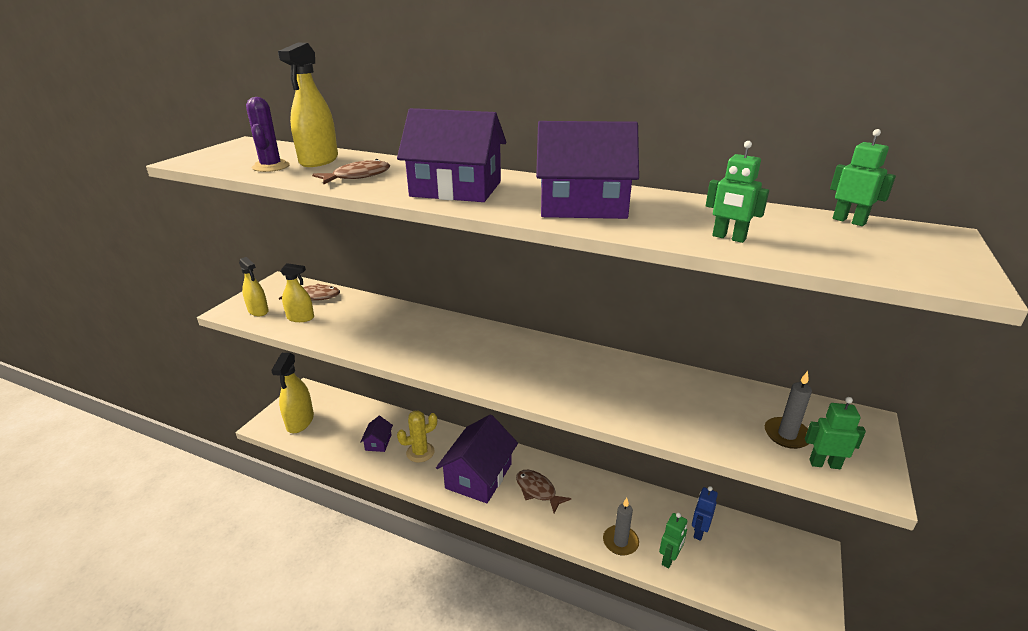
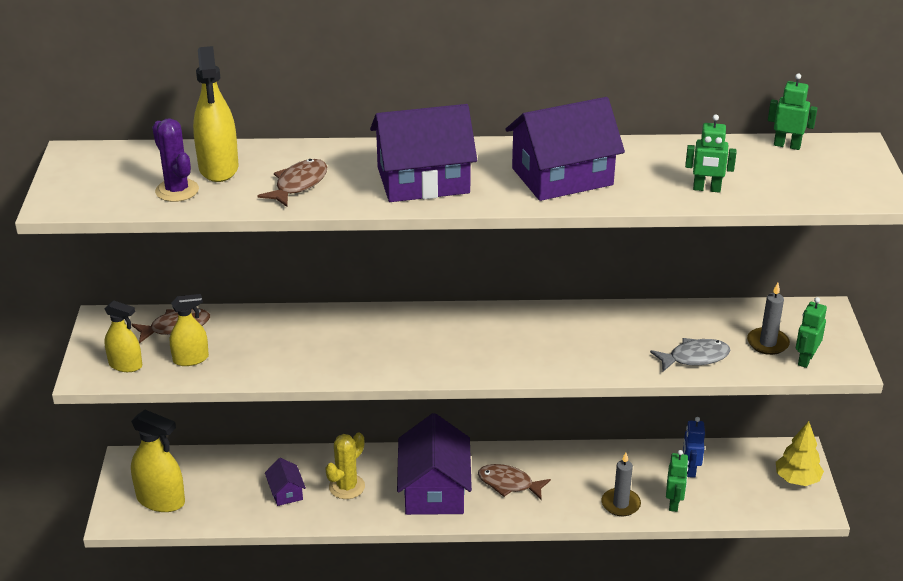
camera: 25 degrees left, 5 degrees up
(300, 421) = (161, 500): yellow spray bottle -> yellow spray bottle turned 45 degrees counterclockwise
(700, 427) = (694, 357): none -> grey fish
(803, 578) = (797, 479): none -> yellow tree
(824, 464) = (805, 360): green robot -> green robot turned 45 degrees counterclockwise

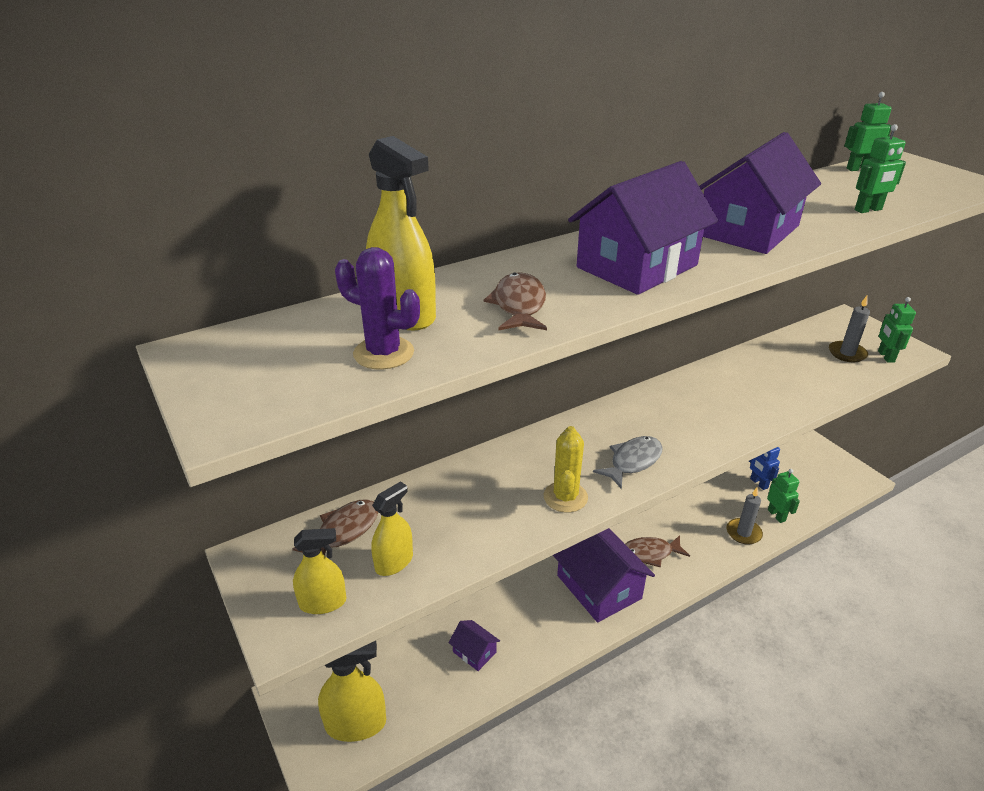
camera: 30 degrees left, 0 degrees up
(347, 487) = (524, 619): yellow cactus -> yellow cactus (565, 497)
(694, 357) = (817, 382): grey fish -> grey fish (632, 462)
(797, 479) = (828, 461): yellow tree -> none

